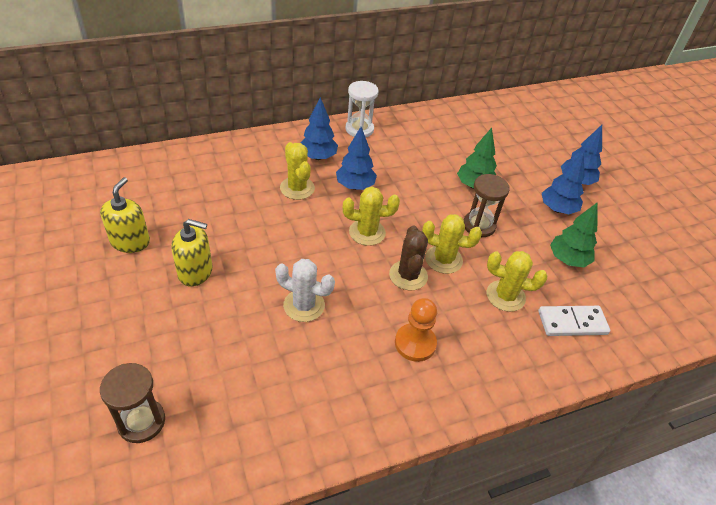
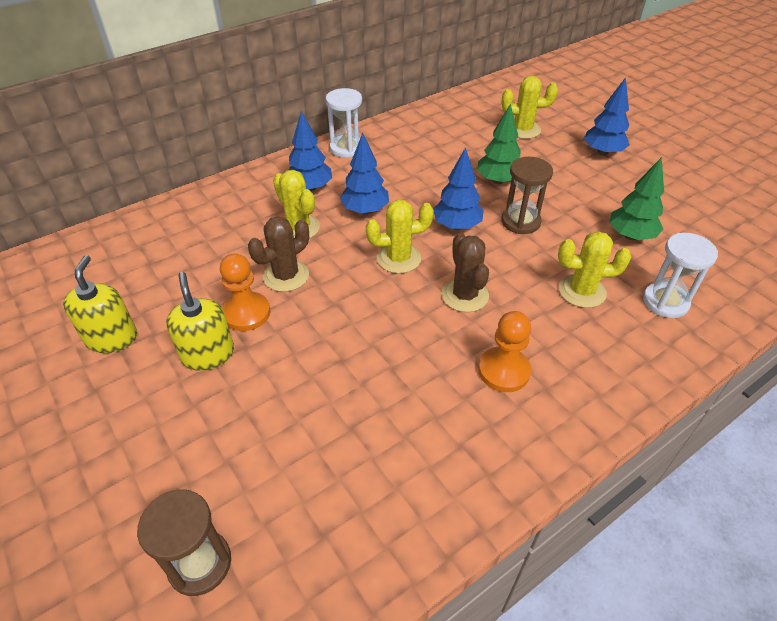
camera: 10 degrees left, 0 degrees up
(195, 272) = (208, 354): yellow soap dispenser -> yellow soap dispenser turned 105 degrees counterclockwise
(234, 247) = (246, 313): none -> orange pawn
(274, 225) = (286, 276): none -> brown cactus
(304, 305) = (356, 360): white cactus -> none
(443, 259) = (497, 268): yellow cactus -> yellow cactus (523, 129)
(557, 209) = (596, 185): blue tree -> blue tree (457, 226)
(572, 322) = (665, 302): white domino -> white hourglass

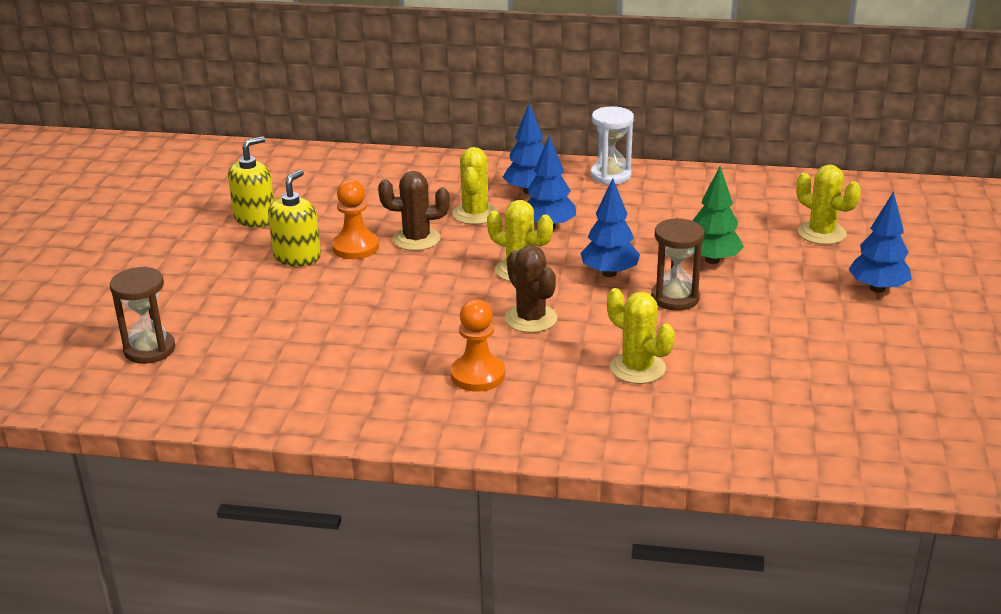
camera: 45 degrees right, 15 degrees down
(465, 295) = (531, 319): brown cactus -> brown cactus turned 60 degrees counterclockwise
(630, 236) = (767, 359): green tree -> none
(665, 302) = (702, 415): white hourglass -> none

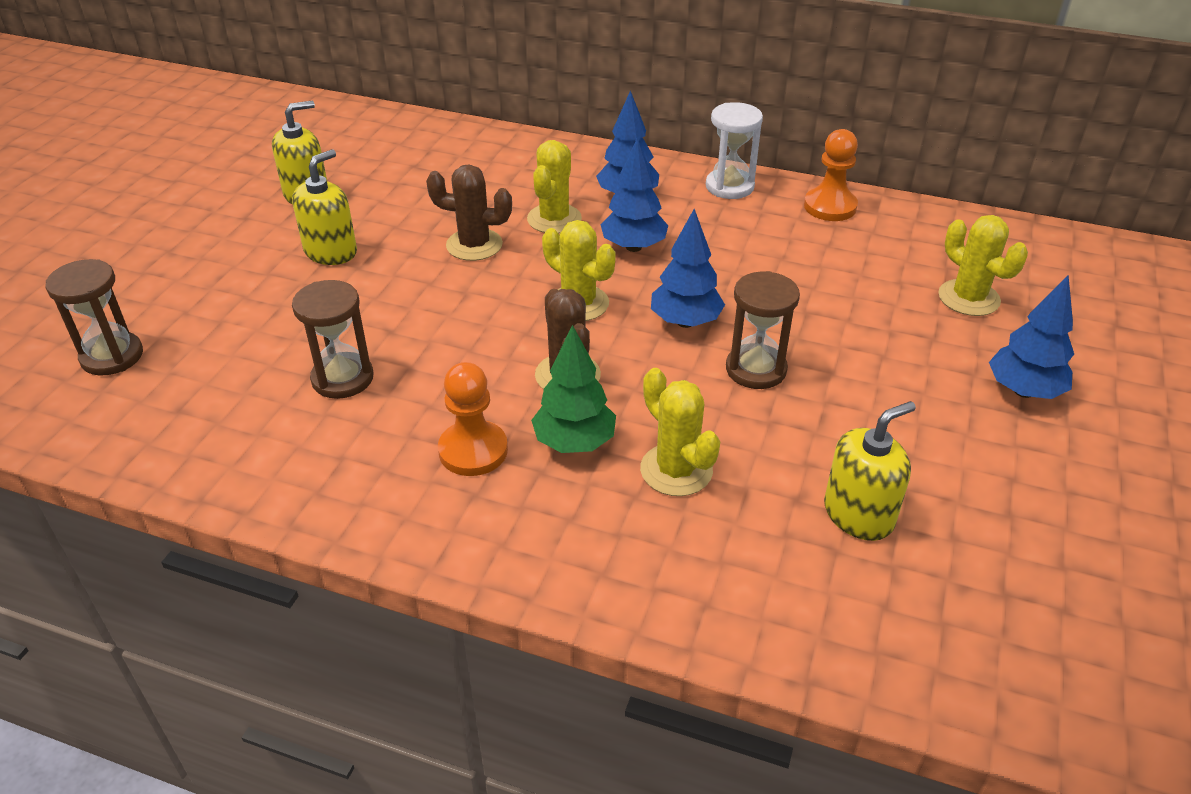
camera: 10 degrees right, 10 degrees up
(351, 342) = (342, 378): none -> brown hourglass
(355, 247) = (401, 247): orange pawn -> orange pawn (830, 206)
(712, 260) = (818, 319): green tree -> green tree (574, 442)
(779, 378) = (858, 514): none -> yellow soap dispenser

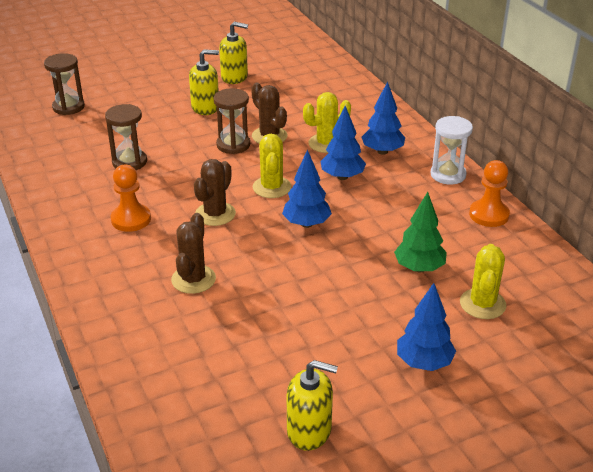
camera: 45 degrees right, 5 degrees down
(574, 442) = (172, 242): green tree -> green tree (419, 268)
(676, 470) = (193, 279): yellow cactus -> brown cactus
(756, 369) = (302, 264): brown hourglass -> brown hourglass (233, 145)
(858, 514) = (237, 350): yellow soap dispenser -> yellow soap dispenser (309, 430)

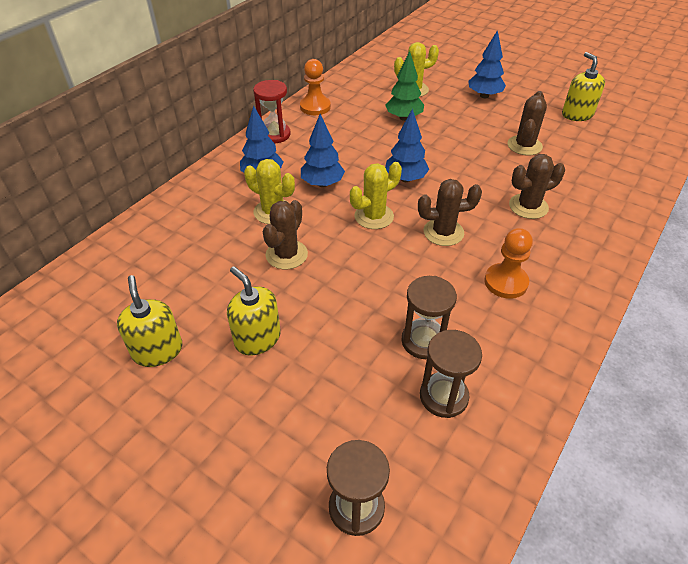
camera: 120 degrees left, 10 degrees up
(233, 145) = (324, 273): brown hourglass -> brown hourglass (443, 396)
(286, 335) = (524, 145): none -> brown cactus
(448, 175) = (275, 135): white hourglass -> red hourglass

